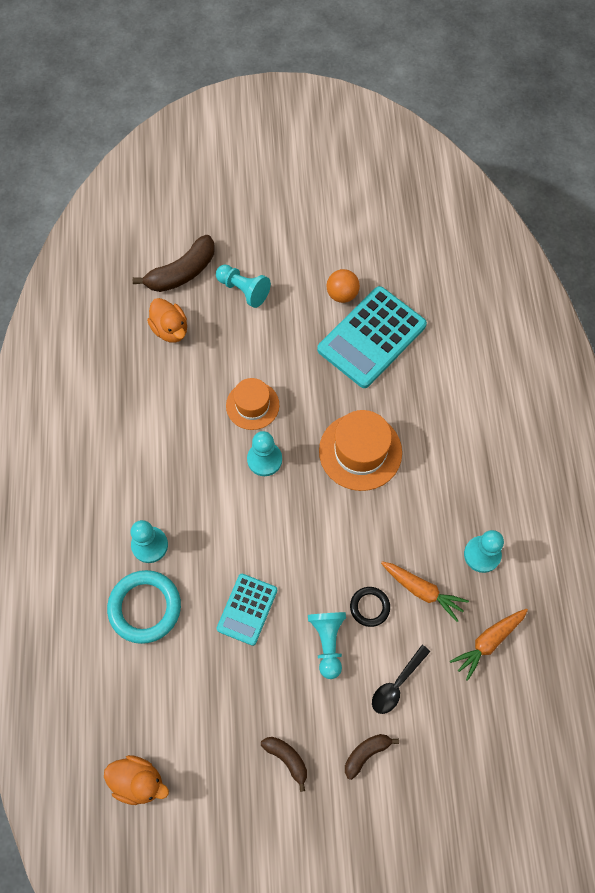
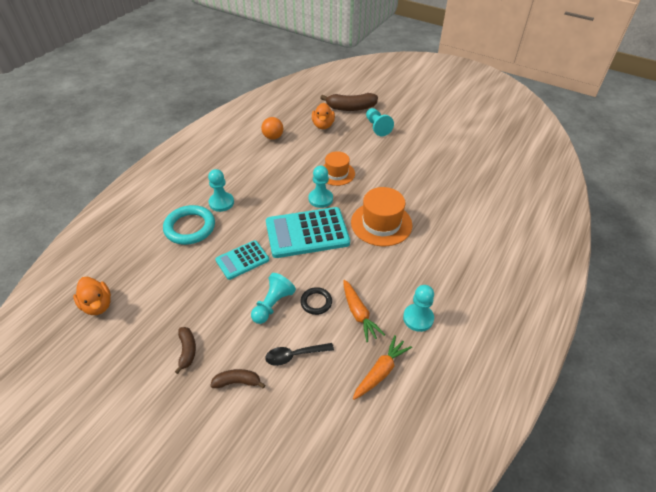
camera: 35 degrees right, 20 degrees down
(342, 294) = (433, 152): orange ball -> orange ball (273, 137)
(371, 337) = (435, 177): turquoise calculator -> turquoise calculator (307, 233)
(488, 642) = (380, 371): orange carrot -> orange carrot turned 135 degrees clockwise

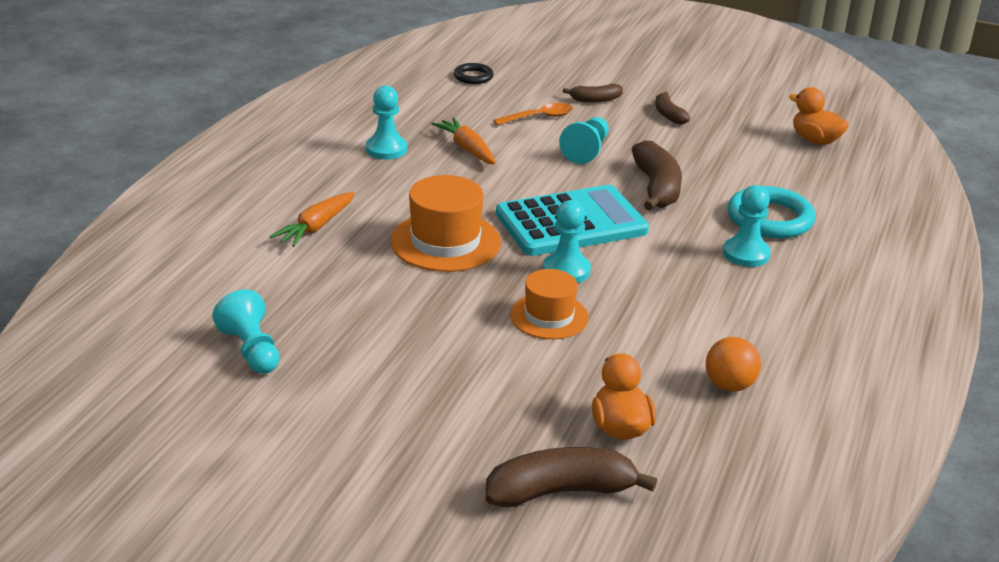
camera: 170 degrees right, 15 degrees down
(242, 260) = (656, 188): turquoise calculator -> brown banana
(294, 355) = (539, 117): black spoon -> orange spoon
(316, 302) = (528, 155): black ring -> black ring (473, 77)
(377, 127) = (475, 433): turquoise pawn -> turquoise pawn (251, 350)
(380, 371) = (433, 112): orange carrot -> orange carrot (316, 227)

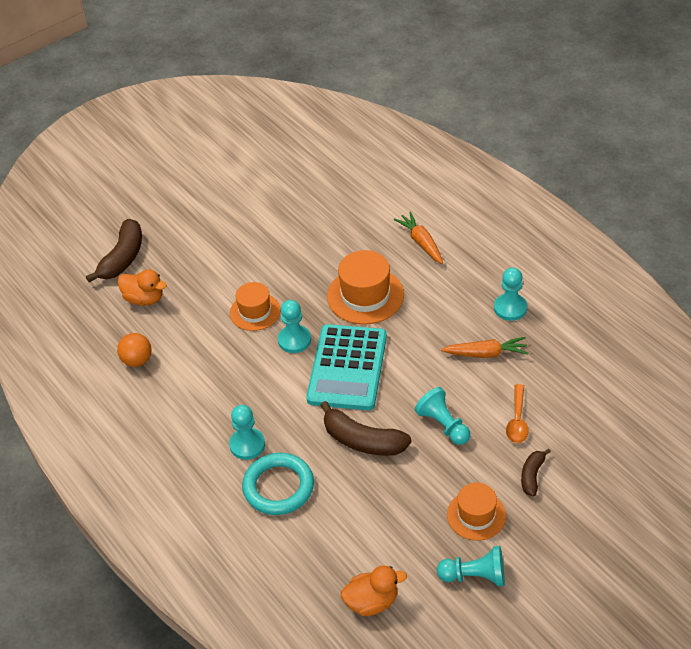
camera: 125 degrees right, 15 degrees up
(251, 350) = (311, 186): turquoise pawn -> turquoise pawn (475, 576)
(473, 77) = (619, 408): black ring -> none
(668, 115) = (476, 515): brown banana -> orange hat

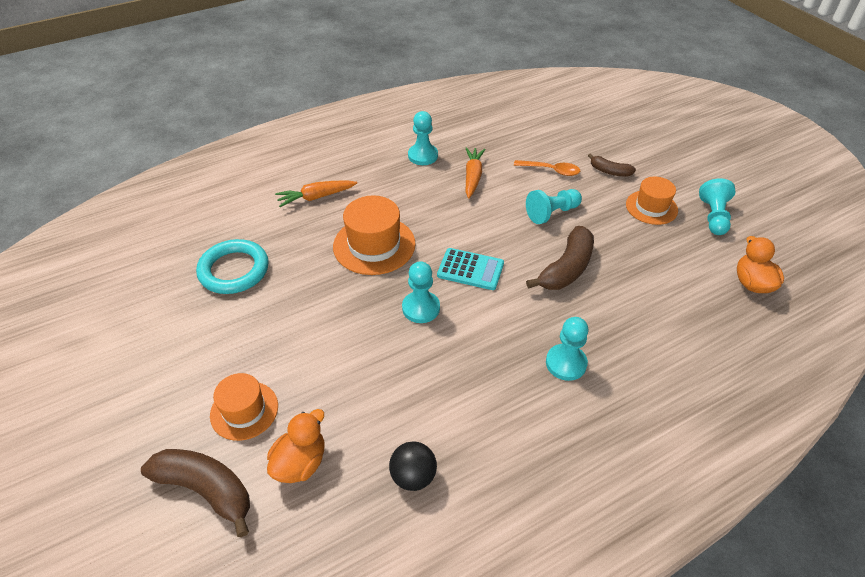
camera: 85 degrees left, 0 degrees up
(137, 360) = (413, 476): orange ball -> black ball
(255, 312) = (366, 340): orange hat -> orange hat (244, 410)
(278, 487) = (624, 340): turquoise ring -> turquoise ring (234, 270)
(347, 368) = (470, 269): turquoise calculator -> turquoise calculator, size x0.57

